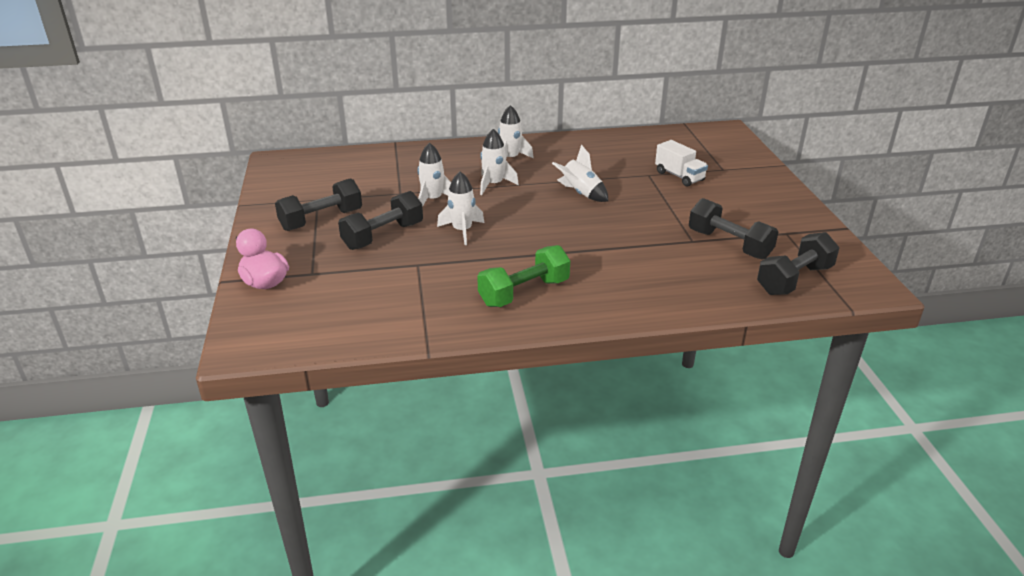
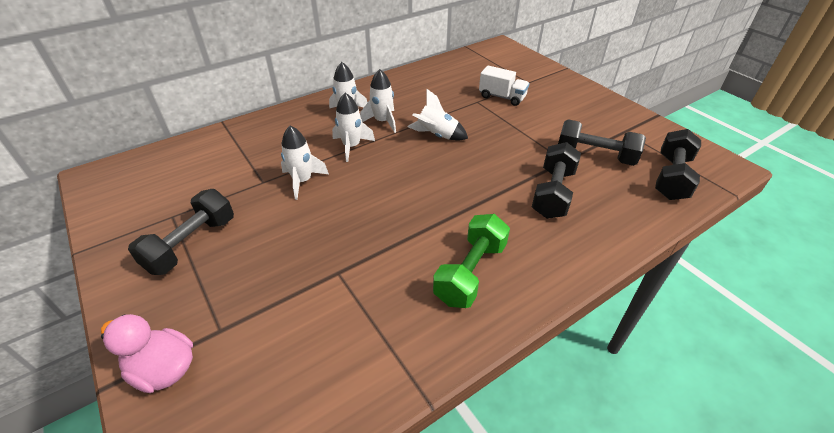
camera: 25 degrees left, 10 degrees up
(383, 236) = (276, 245): black dumbbell -> black dumbbell (553, 193)
(462, 231) = (357, 212): white rocket -> white rocket (382, 121)

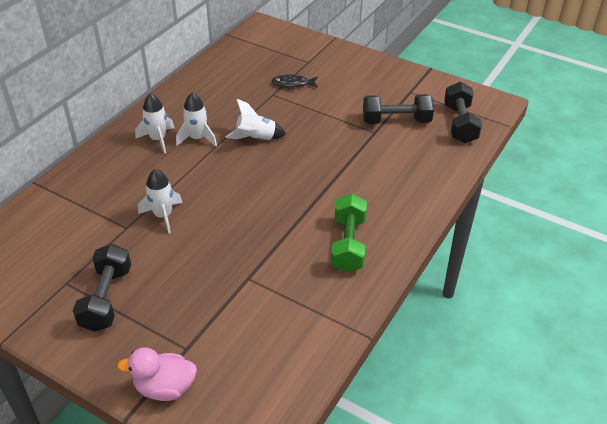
camera: 25 degrees left, 0 degrees up
(351, 146) = (185, 171): white rocket -> none
(502, 97) = (292, 84): white truck -> black fish
(553, 193) = (378, 163): black dumbbell -> none

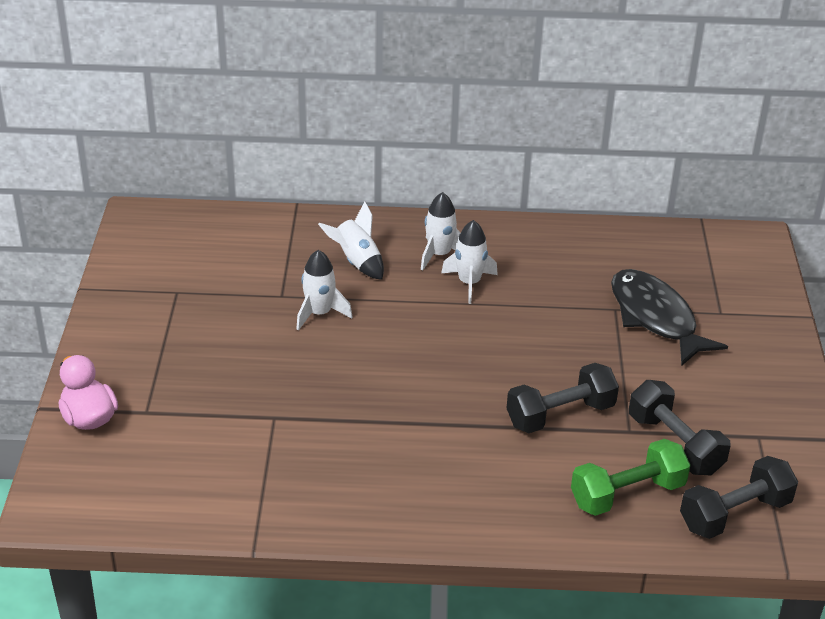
camera: 60 degrees right, 5 degrees down
(106, 299) = (174, 328): black dumbbell -> black dumbbell (560, 415)
(256, 139) = (512, 330): white rocket -> white rocket (356, 262)
(292, 84) = (655, 318): black fish -> black fish, size x2.01
(348, 244) = (390, 481): green dumbbell -> green dumbbell (627, 494)

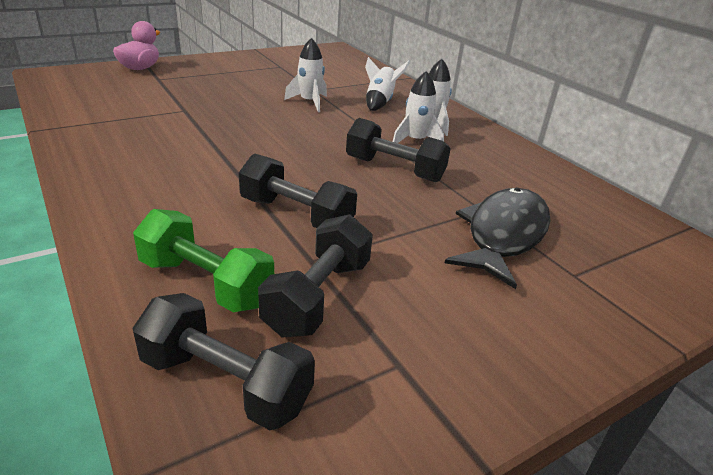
camera: 55 degrees right, 5 degrees down
(517, 324) = (394, 169): none -> black dumbbell

